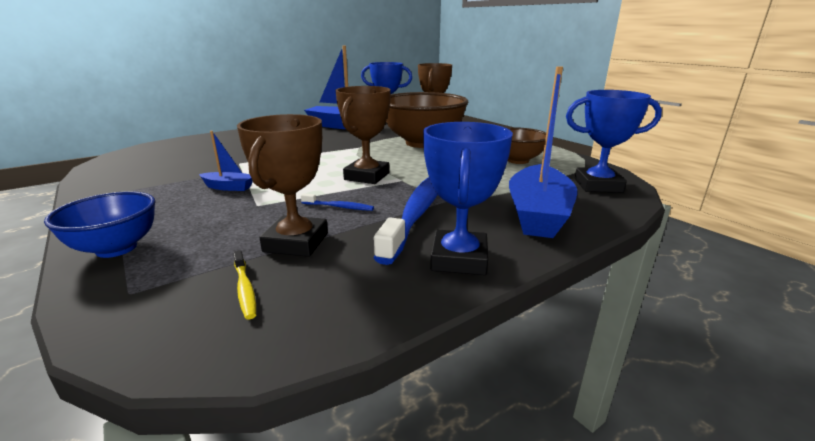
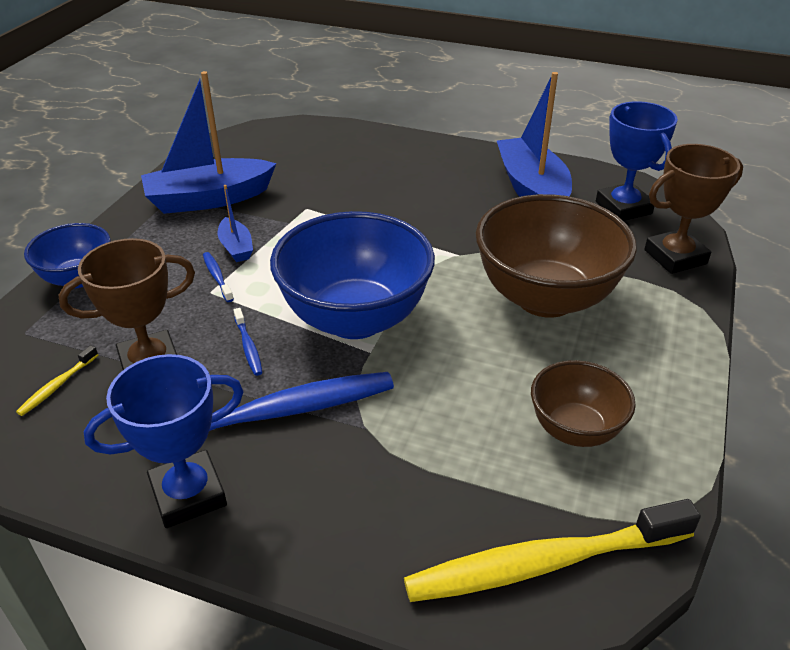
camera: 55 degrees right, 15 degrees up
(246, 199) = (217, 277): none -> blue toothbrush
(367, 176) = (355, 318): brown trophy -> blue bowl
(538, 214) = (363, 522): blue boat -> blue boat (209, 199)
(598, 185) = (545, 563): blue trophy -> yellow toothbrush

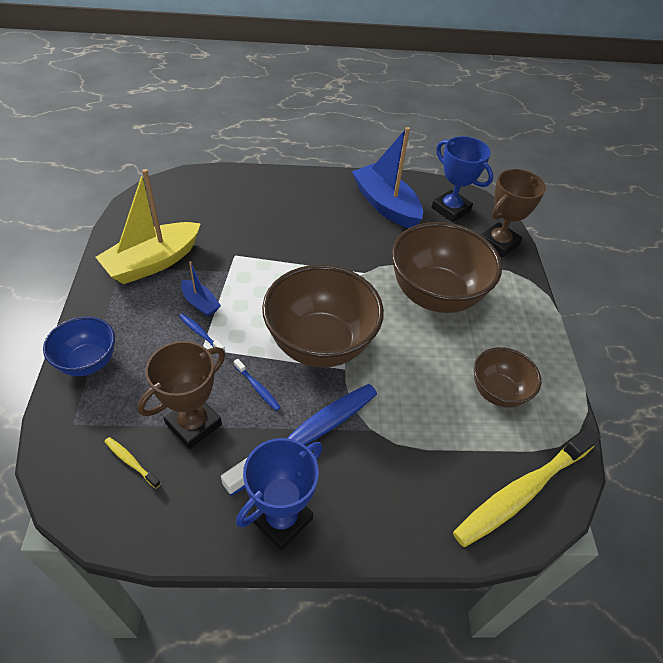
camera: 25 degrees left, 10 degrees up
(58, 385) = (131, 462): yellow toothbrush -> yellow toothbrush turned 120 degrees clockwise
(209, 199) = (153, 262): blue boat -> yellow boat
(355, 318) = (320, 344): blue bowl -> brown bowl

